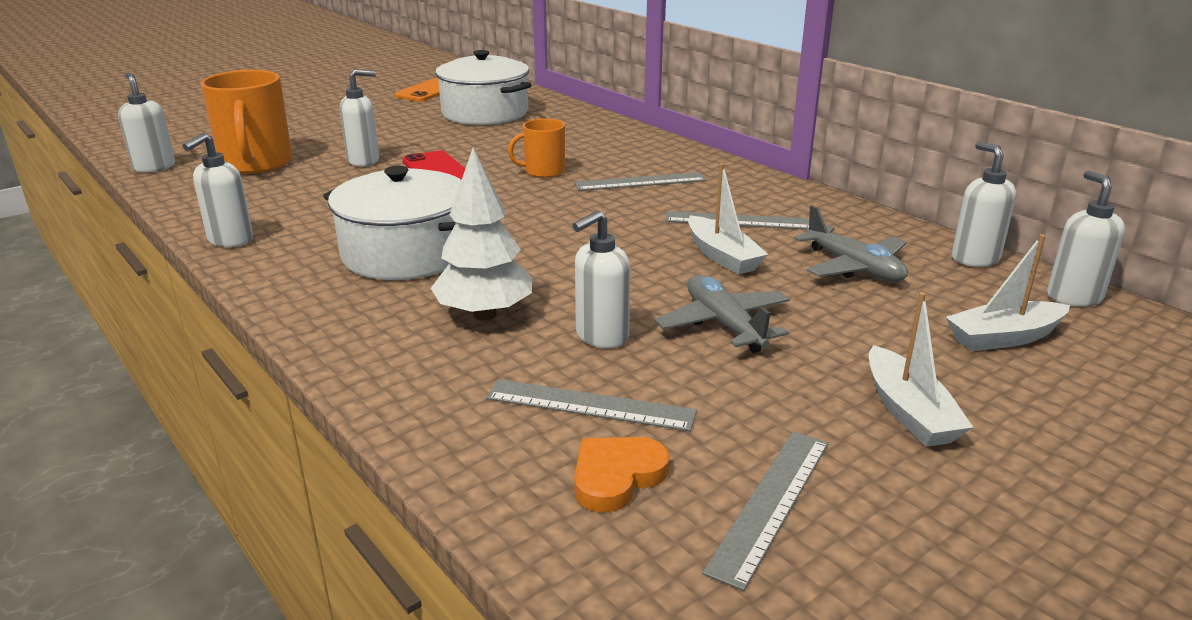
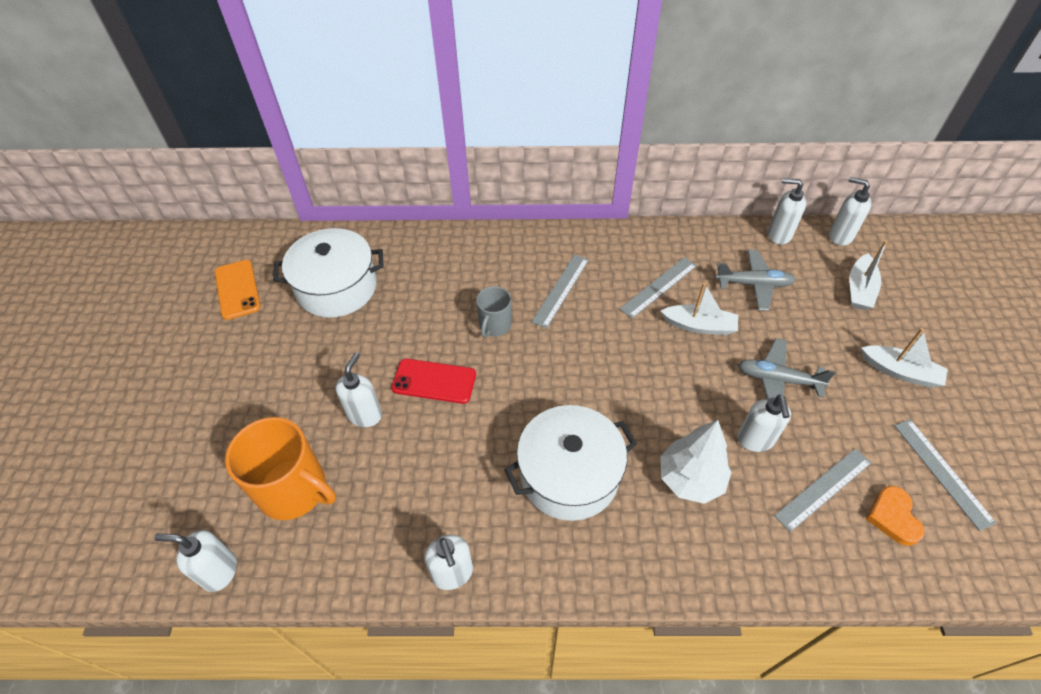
camera: 50 degrees left, 25 degrees up
(543, 171) = (494, 325): orange mug -> grey mug

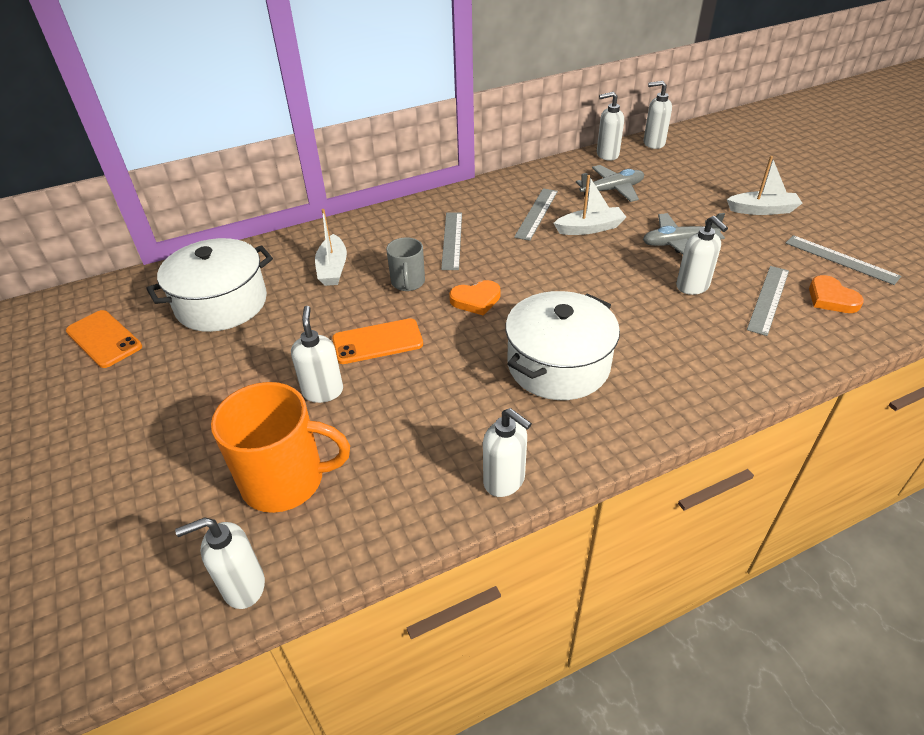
camera: 25 degrees left, 10 degrees down
(434, 381) = (377, 341): red phone -> orange phone
(541, 370) = (476, 300): none -> orange heart
(690, 479) = (662, 330): white tree -> none
(859, 289) = (693, 170): white boat -> white boat (333, 268)

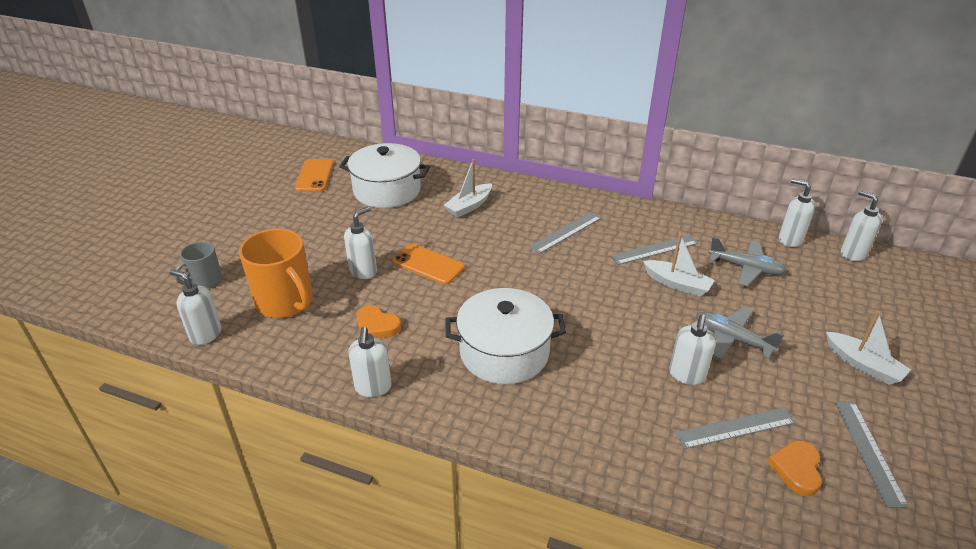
camera: 45 degrees right, 5 degrees down
(408, 282) = (497, 241): grey mug -> grey mug (205, 280)
(476, 300) = (519, 279): orange heart -> orange heart (377, 326)

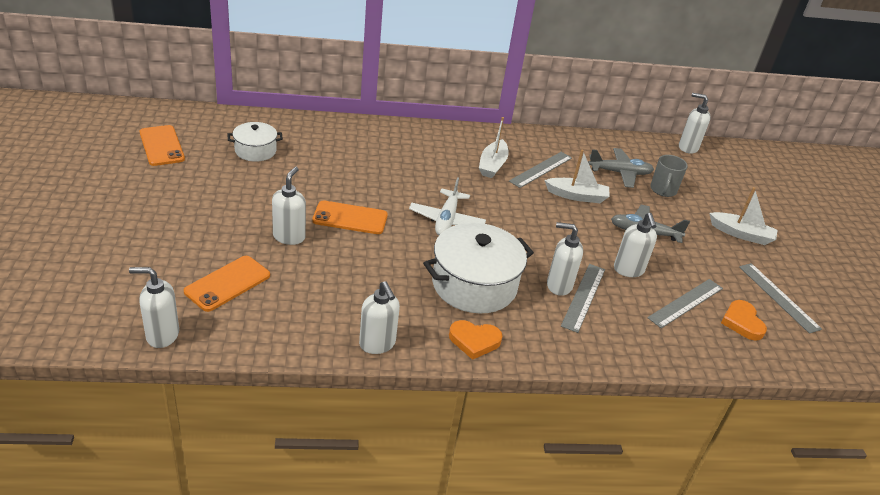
camera: 30 degrees left, 0 degrees up
(205, 280) = (117, 280): grey mug -> grey mug (663, 190)
(285, 302) = (227, 283): orange mug -> orange phone
(377, 326) = (340, 286): orange heart -> orange heart (474, 341)
(387, 190) = (255, 151): white pot -> white pot, size x0.56
(469, 206) = (351, 154): white boat -> white boat (492, 165)
(519, 283) = (446, 220): none -> white plane
(565, 232) = (457, 166): grey ruler -> grey ruler (583, 297)
(790, 239) = (638, 143): white soap dispenser -> white soap dispenser (558, 285)

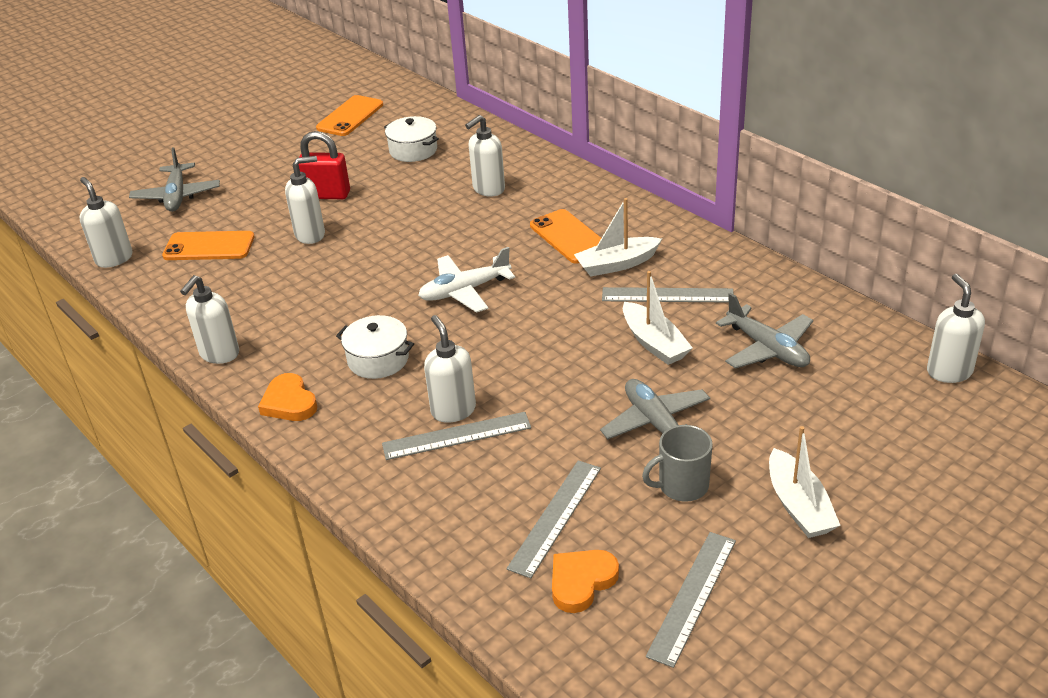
camera: 60 degrees right, 0 degrees up
(123, 263) = (177, 196): none -> grey plane
(249, 206) = (327, 195): none -> red padlock
(350, 218) = (384, 244): orange phone -> orange phone (569, 237)
(474, 285) = (378, 359): white pot -> white pot, size x0.56
(628, 270) = (557, 445): white soap dispenser -> white soap dispenser (488, 189)
(663, 190) = (790, 397): grey mug -> grey mug (682, 485)
(686, 303) = (555, 517): grey ruler -> grey ruler turned 75 degrees counterclockwise

